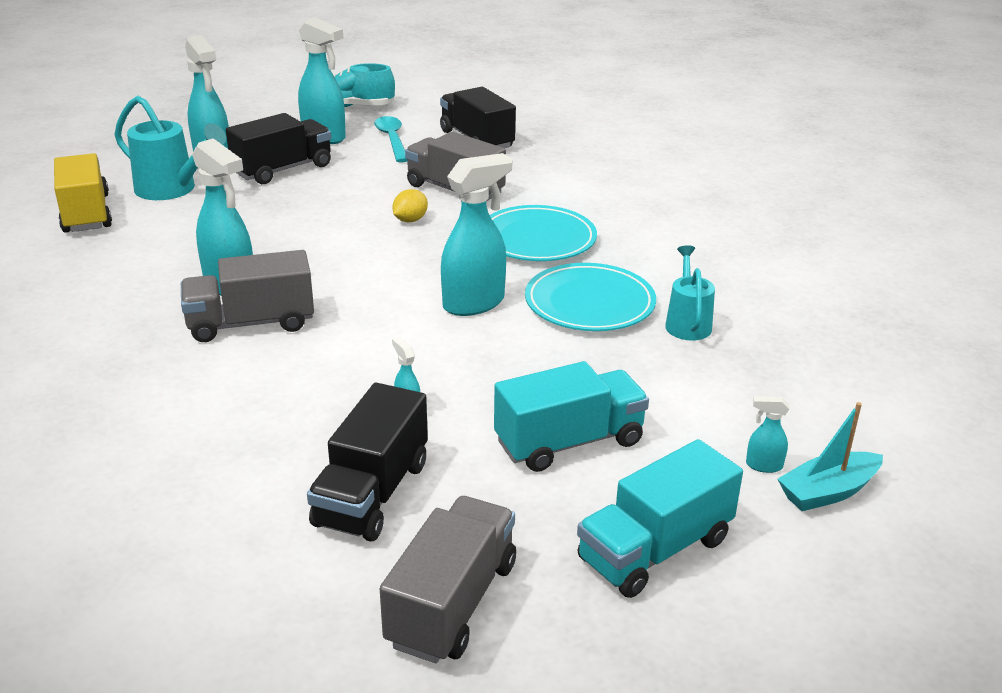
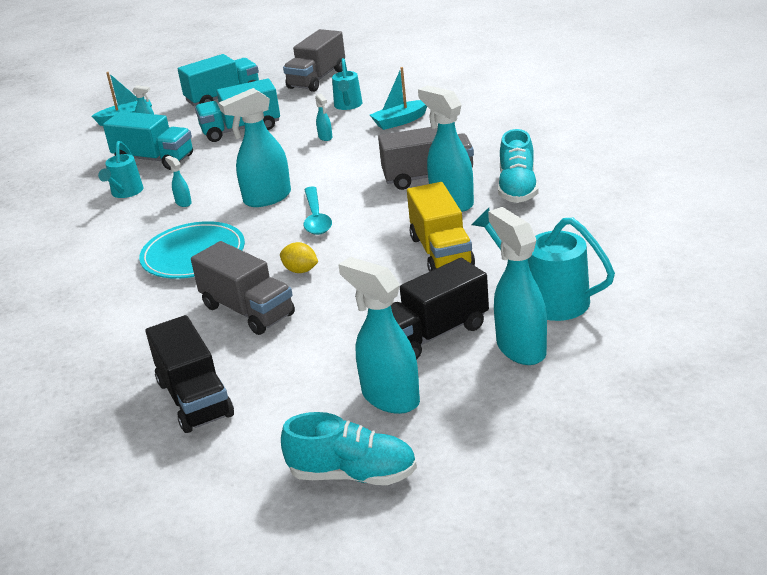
camera: 170 degrees left, 0 degrees up
(86, 214) = (617, 264): yellow truck -> yellow truck (441, 252)
(139, 299) = (517, 188): none -> turquoise shoe
(274, 440) = (400, 121): none -> turquoise boat
(372, 494) = (348, 106): black truck -> turquoise watering can
(392, 140) = (302, 395): turquoise spoon -> turquoise spoon (316, 218)
(410, 220) = (300, 270): yellow lemon -> yellow lemon turned 75 degrees clockwise
(589, 303) = (183, 203): turquoise plate -> turquoise spray bottle
(689, 382) = (154, 159): none -> turquoise truck

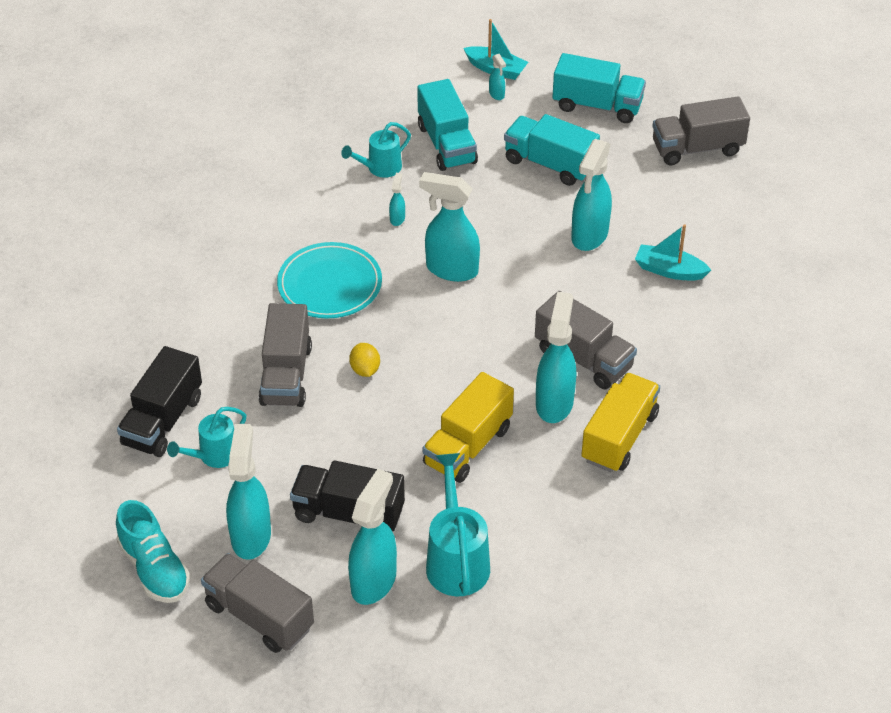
camera: 45 degrees right, 15 degrees up
(316, 218) = (449, 325): turquoise spoon -> none
(325, 137) = (589, 236): turquoise spray bottle -> turquoise spray bottle, size x2.29
(348, 106) = (664, 210): turquoise watering can -> turquoise watering can (213, 456)
(485, 429) = (259, 616): none -> grey truck
(517, 188) = (619, 437): turquoise shoe -> yellow truck

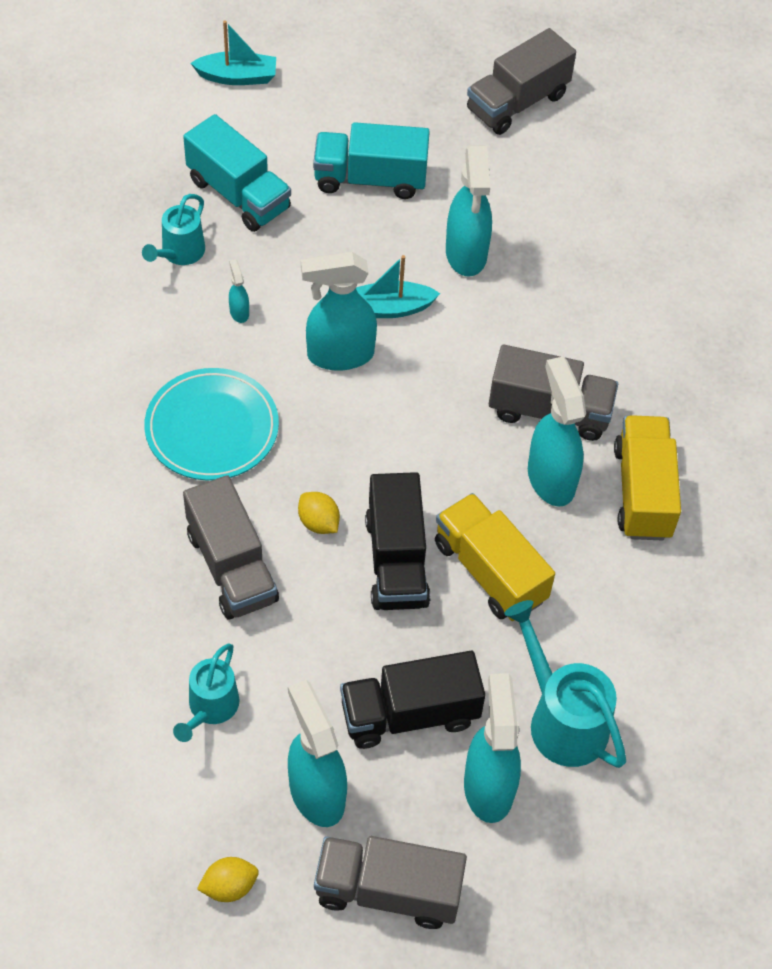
camera: 30 degrees left, 10 degrees up
(154, 568) = (229, 886): turquoise shoe -> yellow lemon
(163, 421) = (121, 688): black truck -> black truck (396, 561)
(468, 446) = (490, 571): yellow truck -> yellow truck turned 135 degrees clockwise
(497, 94) = (258, 109): turquoise spray bottle -> none
(597, 106) = (378, 86): turquoise truck -> none
(669, 270) = (575, 266): turquoise boat -> turquoise boat (389, 308)

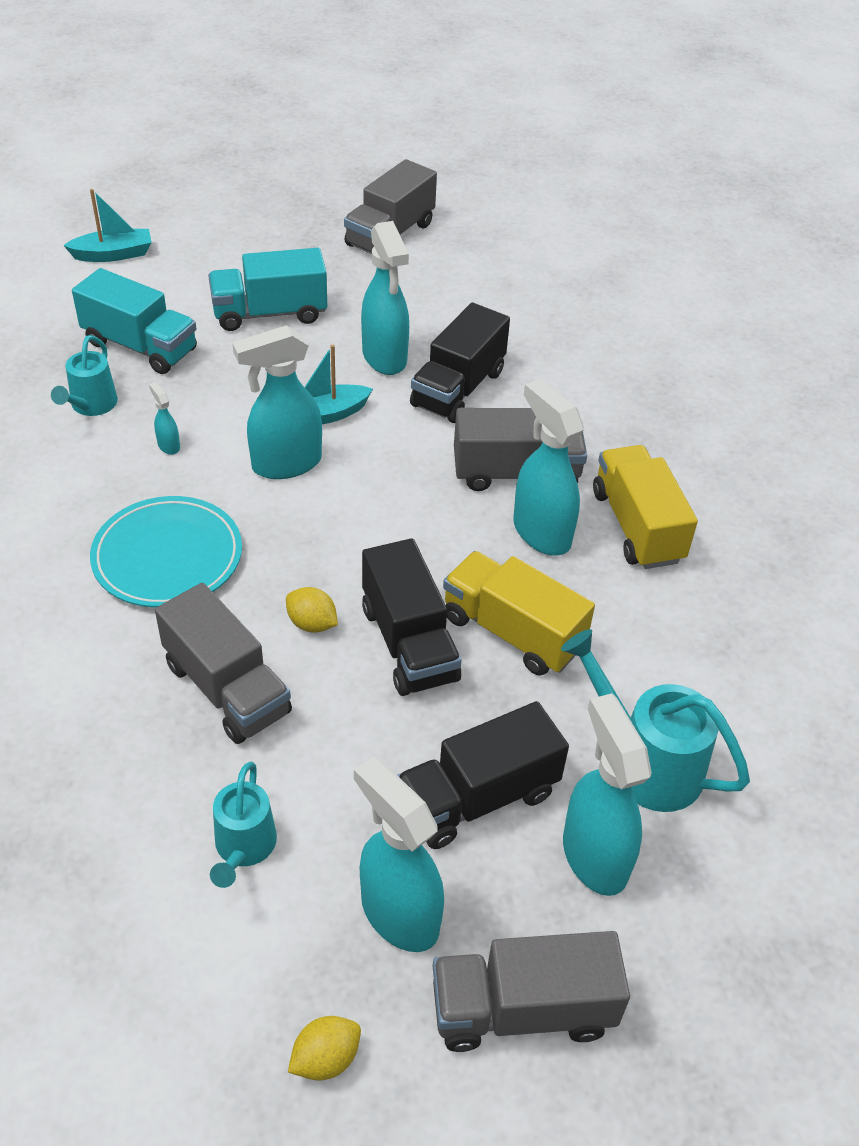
camera: 15 degrees left, 10 degrees down
(525, 304) = (458, 388): none -> black truck

